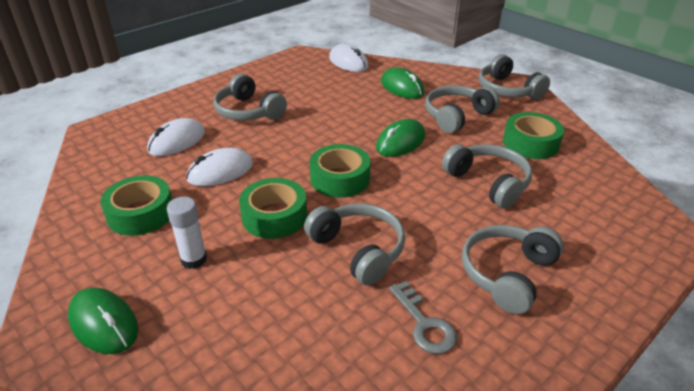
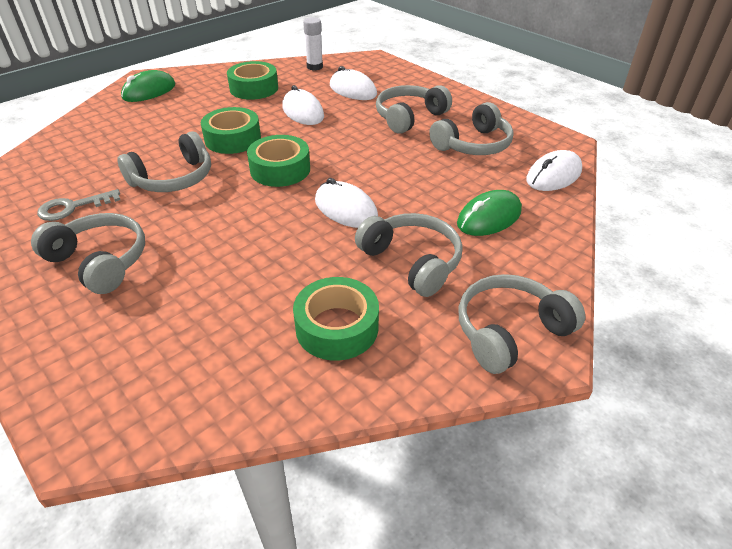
camera: 90 degrees right, 5 degrees up
(194, 259) = (194, 111): white glue stick -> white glue stick (314, 67)
(400, 142) = (346, 209): green mouse -> white mouse
(488, 182) = (251, 270): grey headphones -> grey headphones (473, 145)

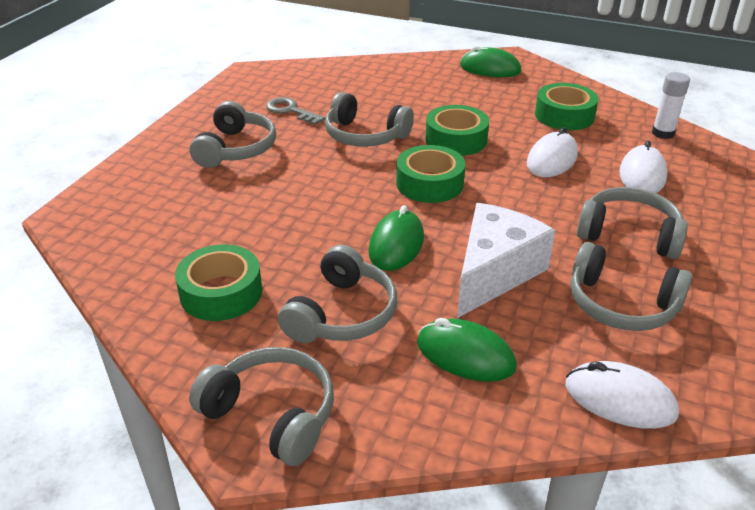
camera: 65 degrees right, 5 degrees down
(346, 209) = (396, 245): white mouse -> green mouse
(411, 178) = (494, 272): none -> white cheese

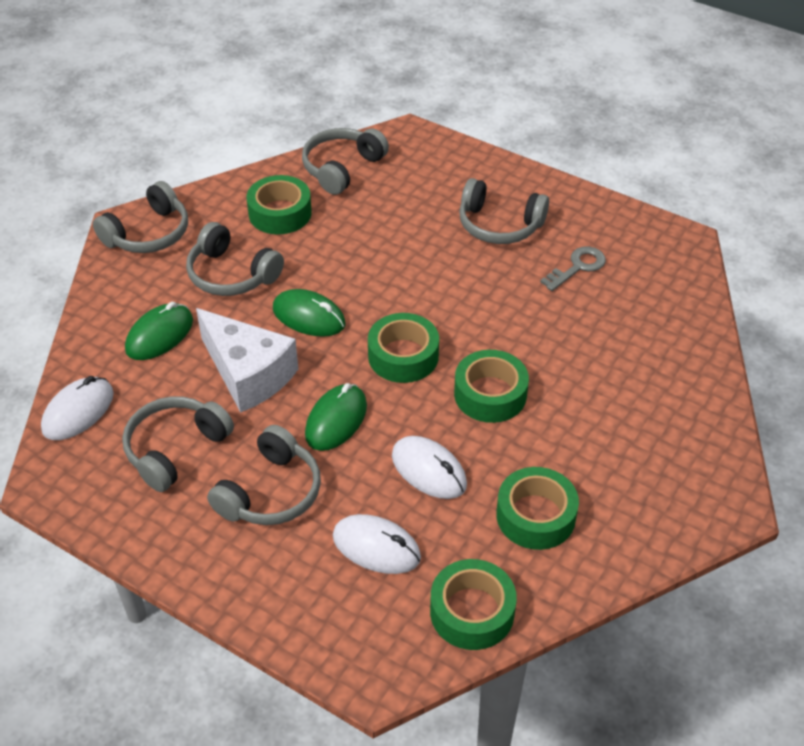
camera: 100 degrees right, 10 degrees up
(365, 136) = (511, 320): grey headphones -> grey headphones (342, 168)
(490, 69) = (686, 471): green mouse -> green mouse (336, 420)
(663, 133) = (472, 612): white glue stick -> green tape

